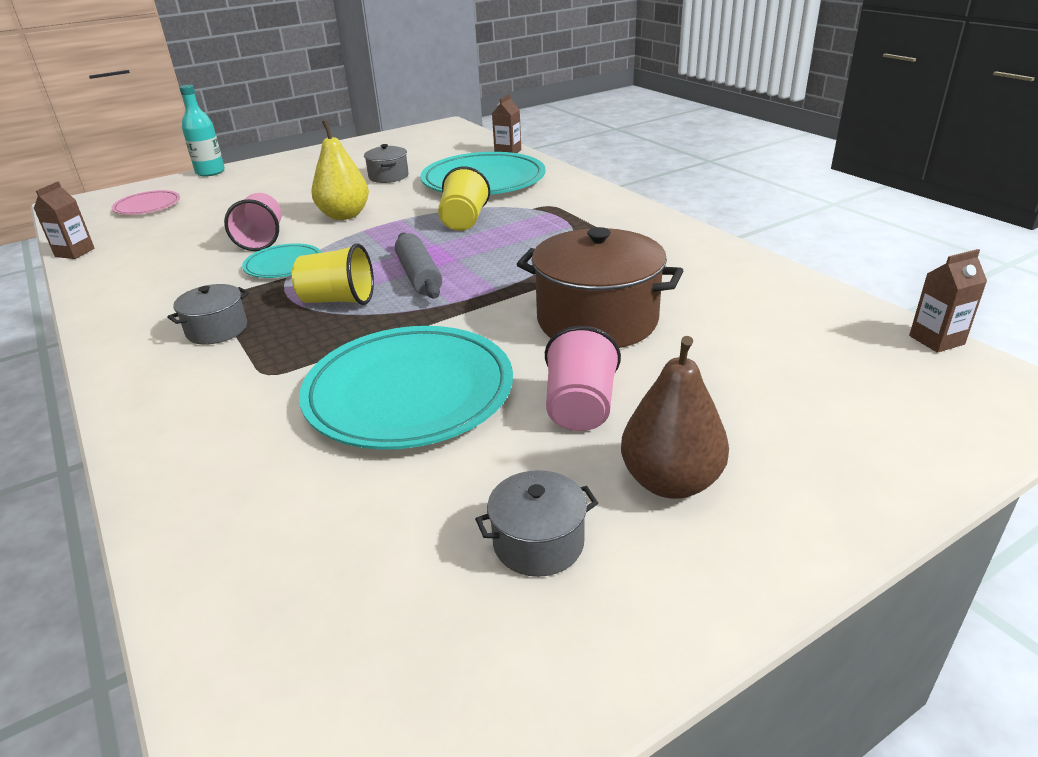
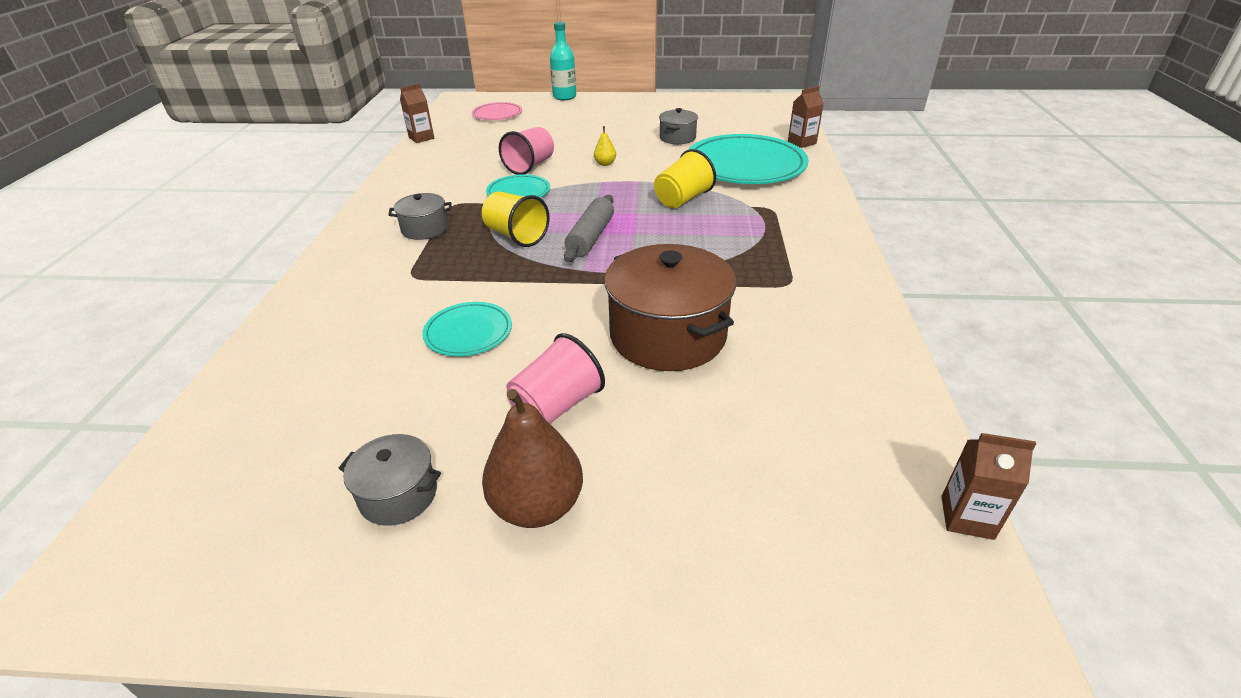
camera: 35 degrees right, 5 degrees up
(344, 215) = (605, 164): yellow pear -> yellow pear, size x0.47
(409, 393) = (468, 332): turquoise plate -> turquoise plate, size x0.50

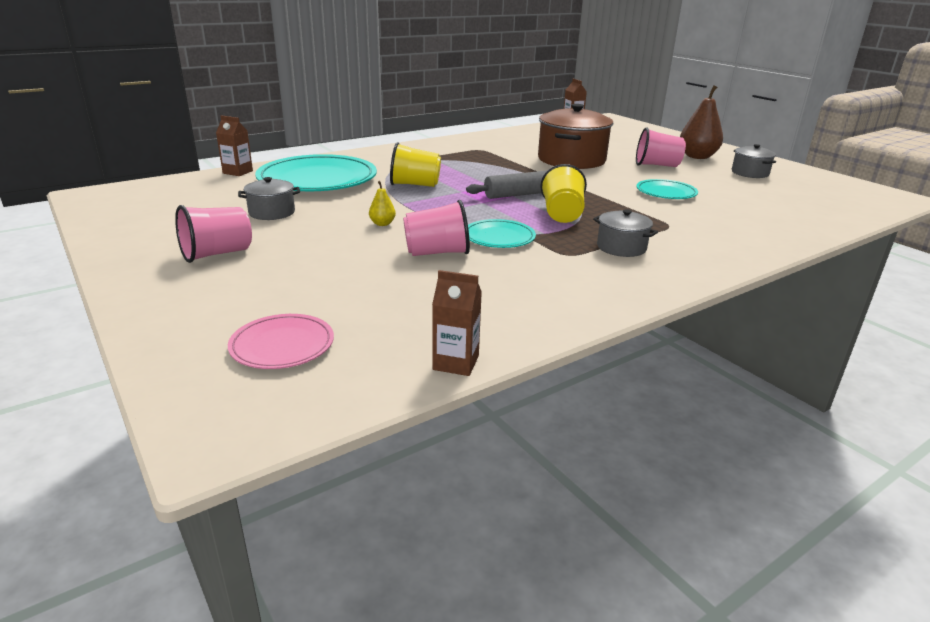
camera: 130 degrees left, 10 degrees down
(564, 97) = (139, 322): turquoise bottle -> none
(622, 116) = (217, 254): none -> pink cup

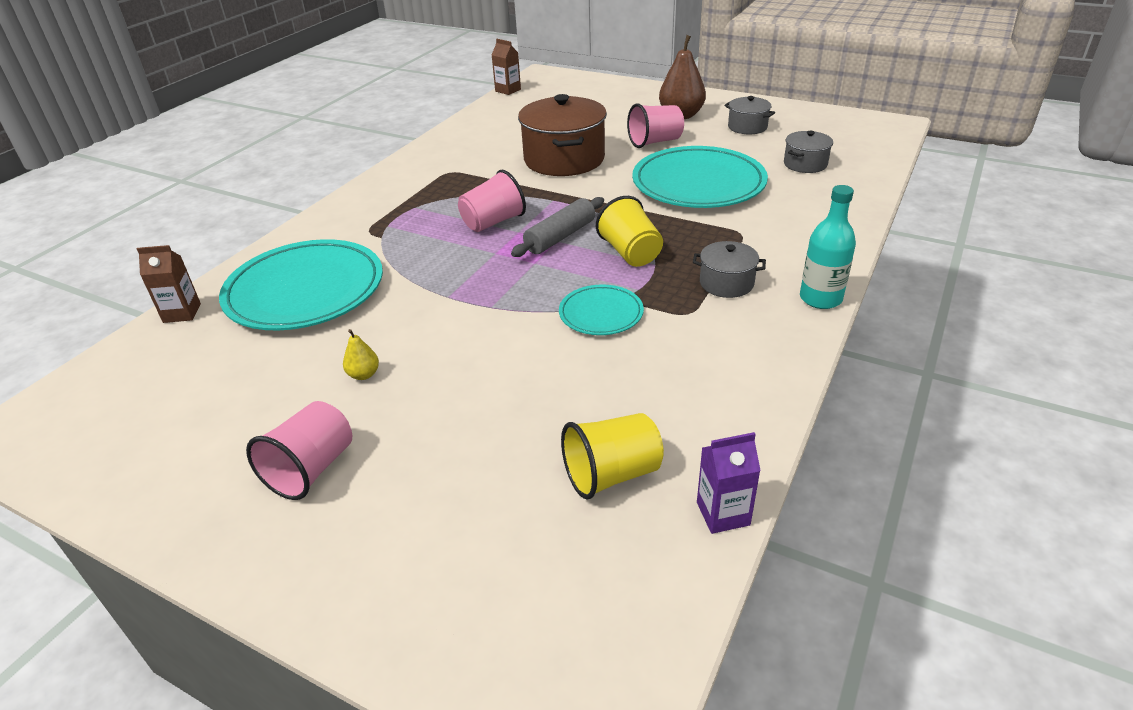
camera: 25 degrees left, 10 degrees up
(272, 212) = (306, 371): grey pot -> grey pot (805, 164)
(282, 345) = (536, 575): pink plate -> none
(382, 224) = (458, 339): yellow pear -> yellow pear (364, 374)
(415, 185) = (432, 259): yellow cup -> yellow cup (612, 474)
(437, 253) = (560, 363): pink cup -> pink cup (493, 222)
(456, 363) = (723, 513): brown carton -> purple carton
(666, 193) = (698, 183): turquoise plate -> turquoise plate, size x1.99
(696, 276) = (820, 298): none -> turquoise bottle

